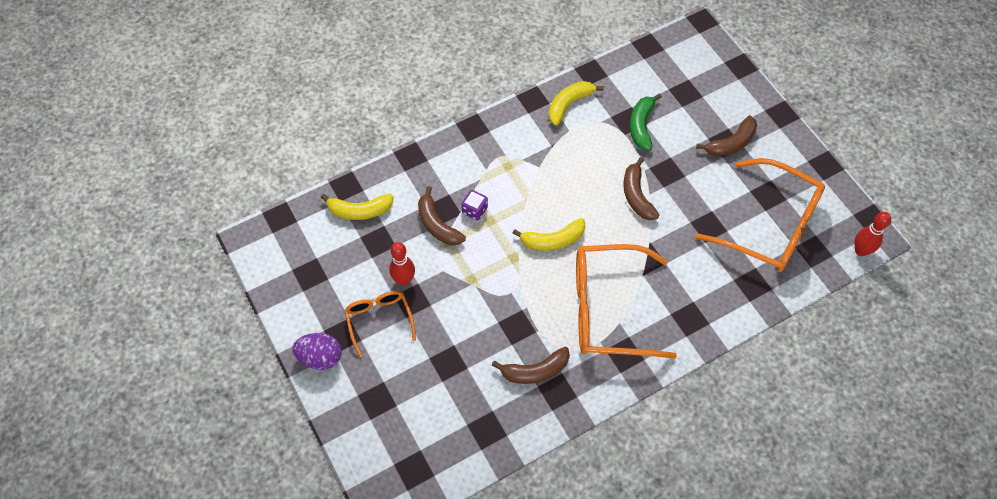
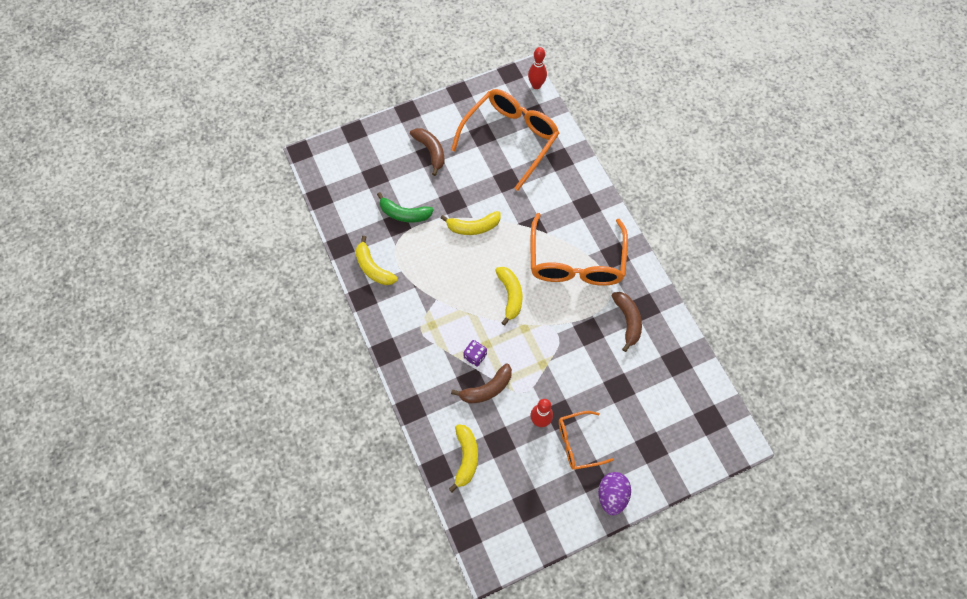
camera: 85 degrees left, 5 degrees up
(636, 195) = (473, 227): brown banana -> yellow banana

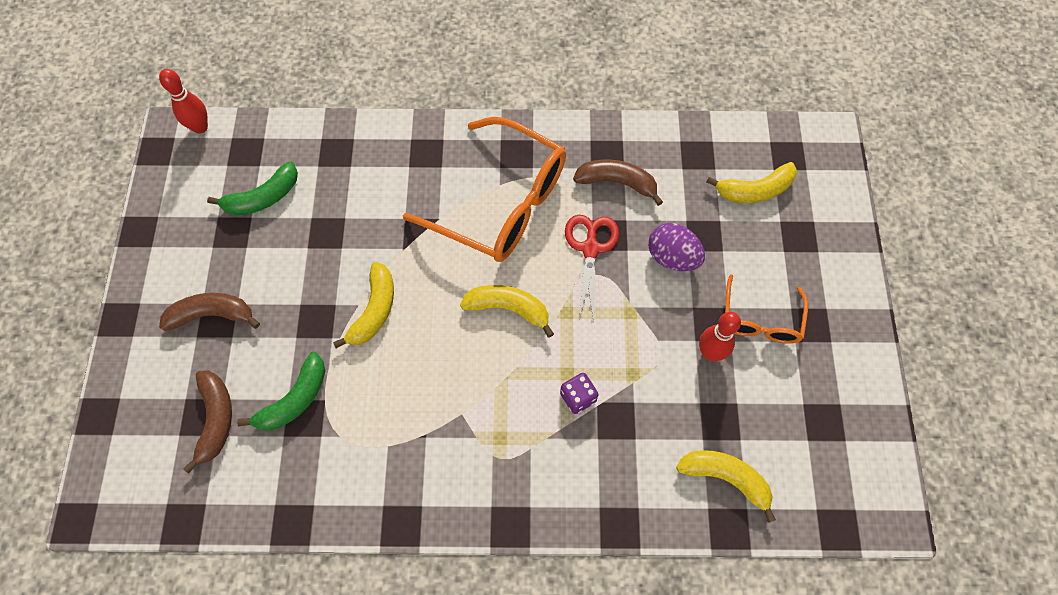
camera: 65 degrees left, 0 degrees up
(373, 268) = (359, 487): yellow banana -> yellow banana (755, 190)
(487, 389) = (634, 403): brown banana -> brown banana (215, 419)
(510, 138) = (263, 198): orange glasses -> green banana
(573, 324) = (590, 248): none -> red scissors
(612, 495) = (846, 312): purple egg -> purple egg (672, 257)

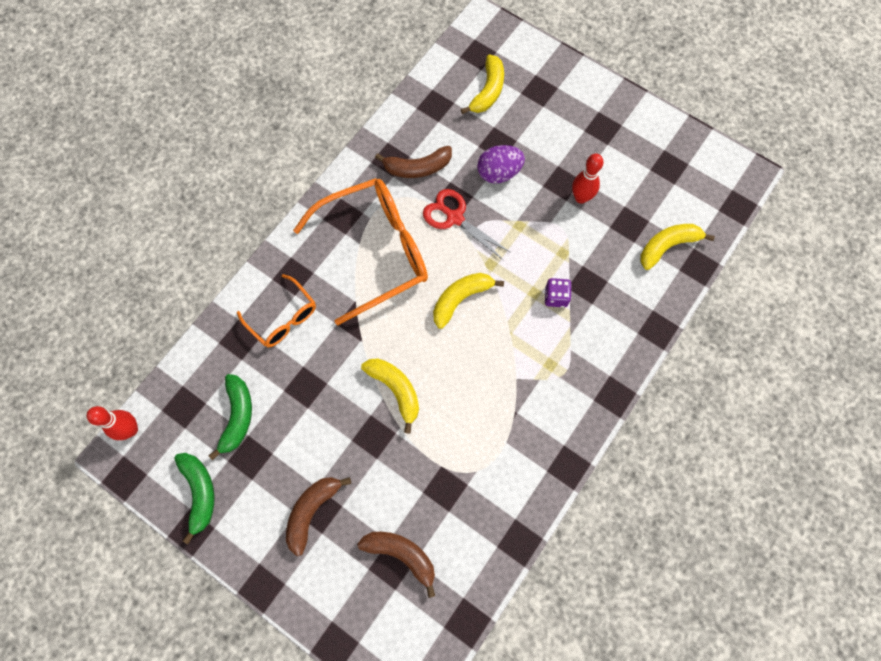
camera: 55 degrees left, 5 degrees up
(294, 399) = (426, 487): green banana -> green banana (199, 493)
(617, 182) = (417, 168): brown banana -> brown banana turned 150 degrees counterclockwise
(760, 320) = (580, 153): orange glasses -> orange glasses (283, 318)

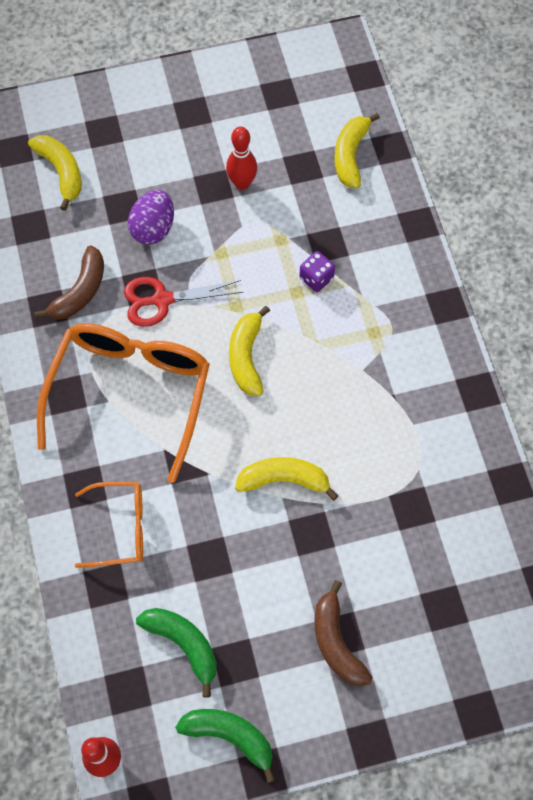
camera: 50 degrees left, 5 degrees down
(401, 555) = (441, 591): brown banana -> none

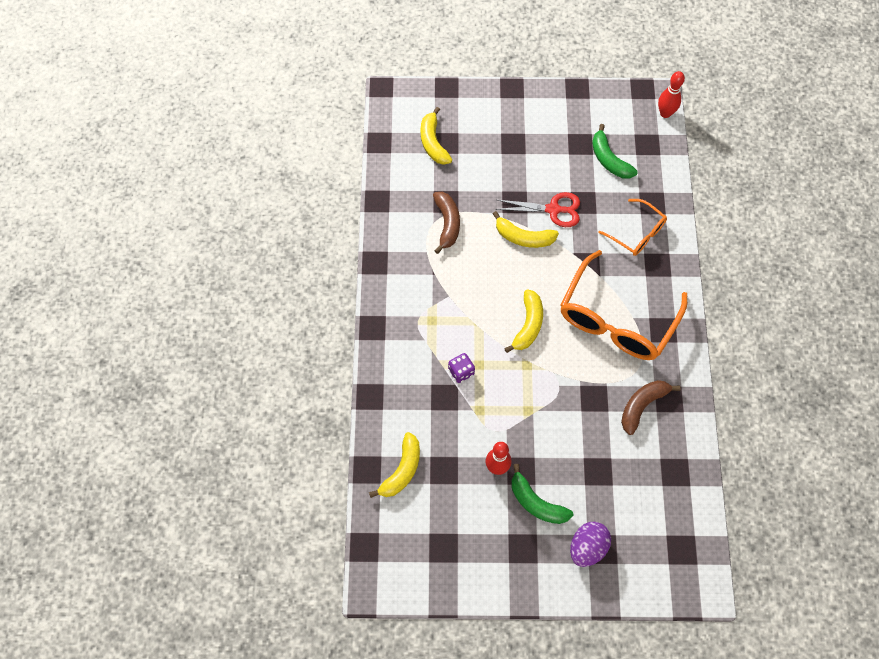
camera: 165 degrees left, 0 degrees up
(61, 172) = (644, 516): yellow banana -> yellow banana (433, 142)
(121, 528) = (637, 233): orange glasses -> orange glasses turned 150 degrees counterclockwise
(153, 229) = (576, 445): purple egg -> purple egg (587, 547)
(162, 300) = (581, 383): red scissors -> red scissors (553, 209)
(230, 736) = (591, 108): green banana -> green banana (536, 502)
(336, 642) = (516, 140): brown banana -> brown banana (447, 224)

